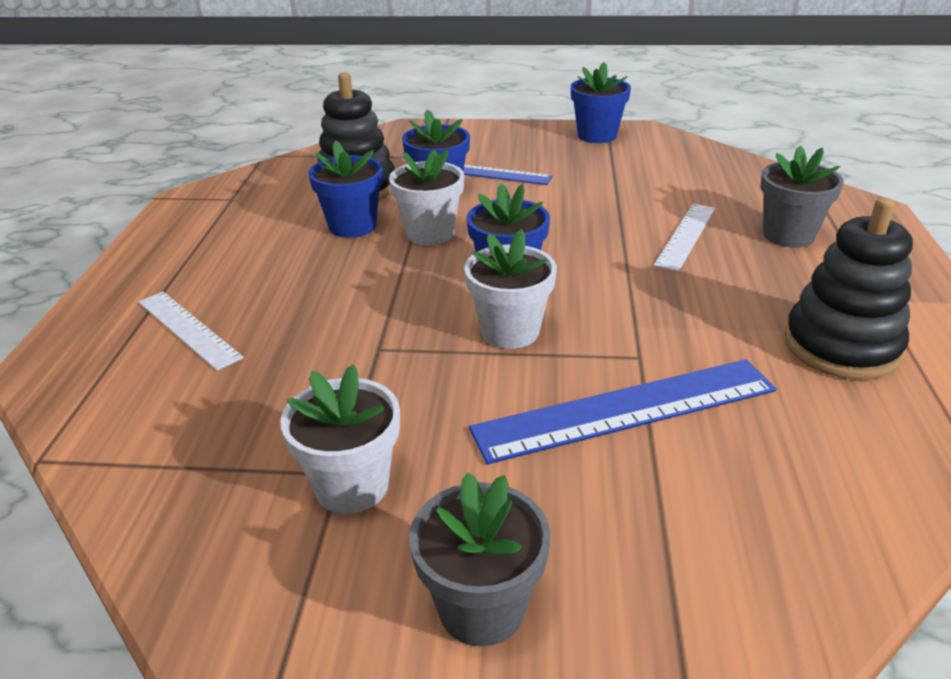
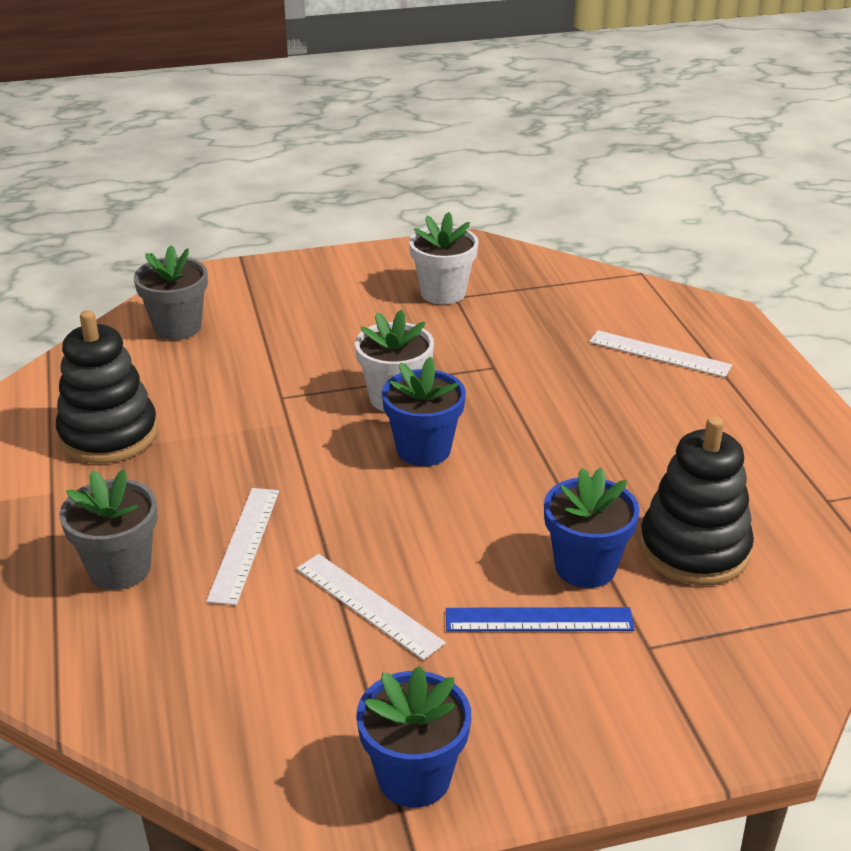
camera: 160 degrees right, 0 degrees up
(352, 226) = (636, 485): blue flower pot -> none
(430, 233) = (541, 491): white flower pot -> none
(481, 608) = (342, 265): grey flower pot -> grey flower pot (177, 327)
(598, 193) = (368, 605): none -> white ruler
(625, 409) = (286, 358): blue ruler -> none

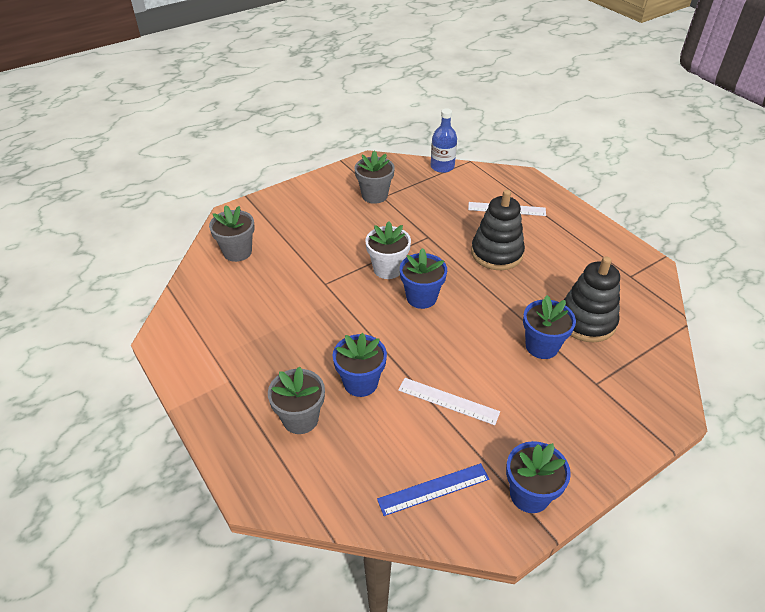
camera: 20 degrees left, 10 degrees up
(109, 435) = (240, 333): black stacking toy -> black stacking toy (496, 253)
(244, 544) = (360, 383): white ruler -> blue flower pot
(443, 293) = (374, 195): white flower pot -> grey flower pot
(539, 620) = (537, 384): blue ruler -> blue ruler (433, 489)
(585, 273) = (442, 167): none -> blue bottle

